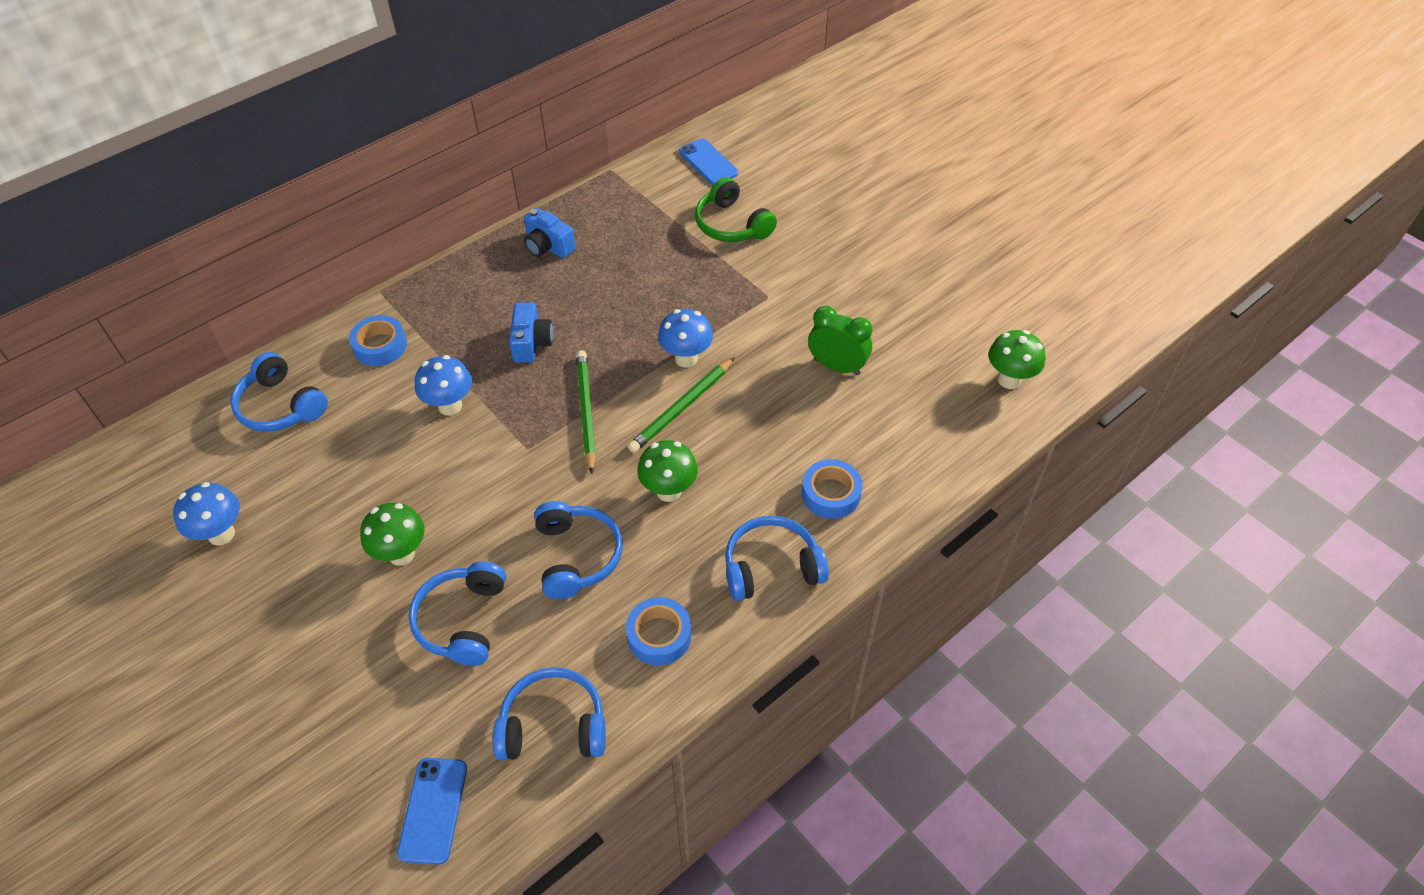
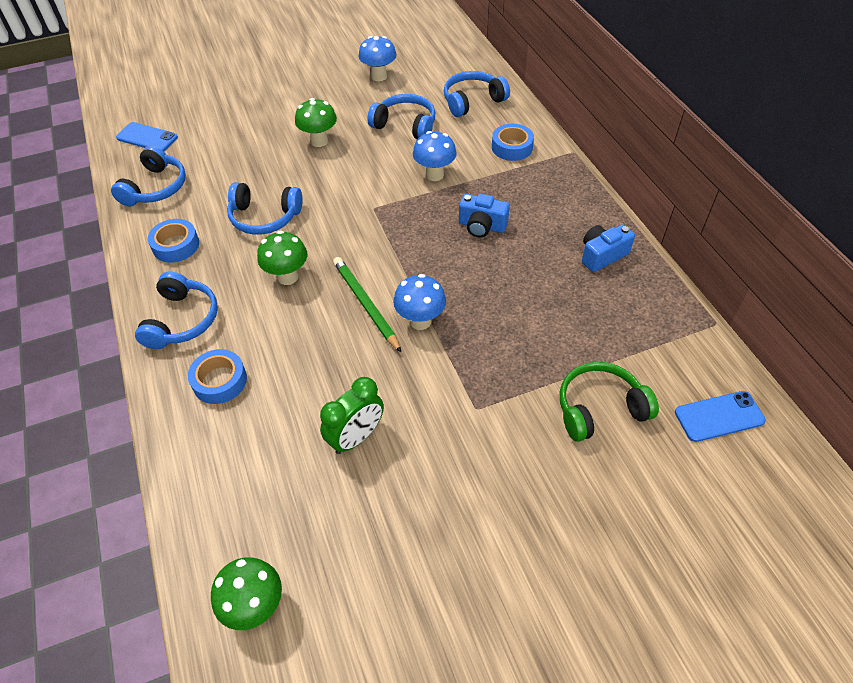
camera: 110 degrees right, 0 degrees up
(462, 620) = (253, 160): blue headphones -> blue headphones (405, 125)
(586, 411) = (392, 245): green pencil -> none

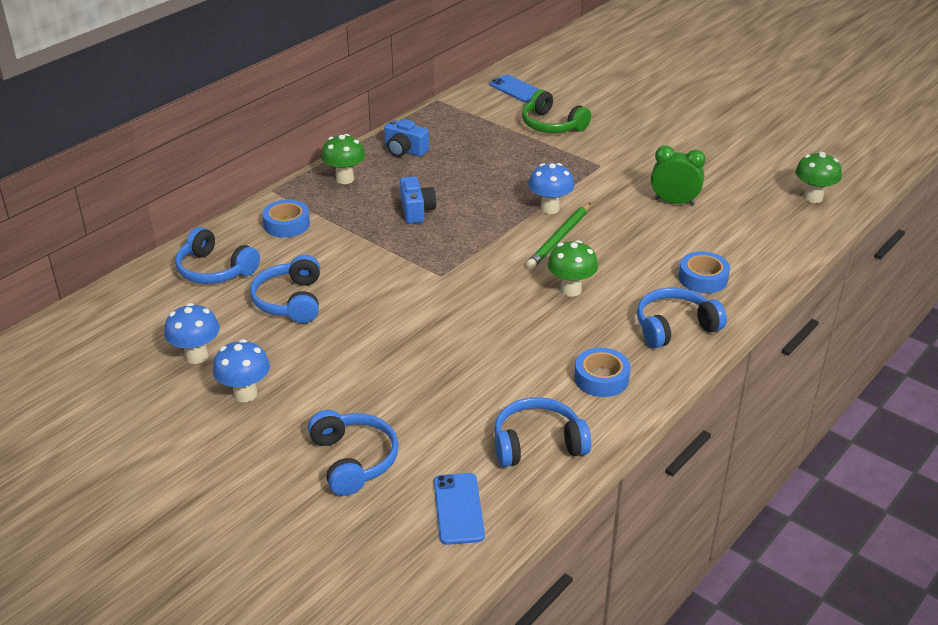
camera: 120 degrees left, 15 degrees down
(264, 217) = (512, 337): blue headphones -> blue headphones (354, 460)
(319, 141) = (361, 352): green mushroom -> green mushroom (345, 179)
(434, 175) = (363, 256): blue mushroom -> blue mushroom (245, 394)

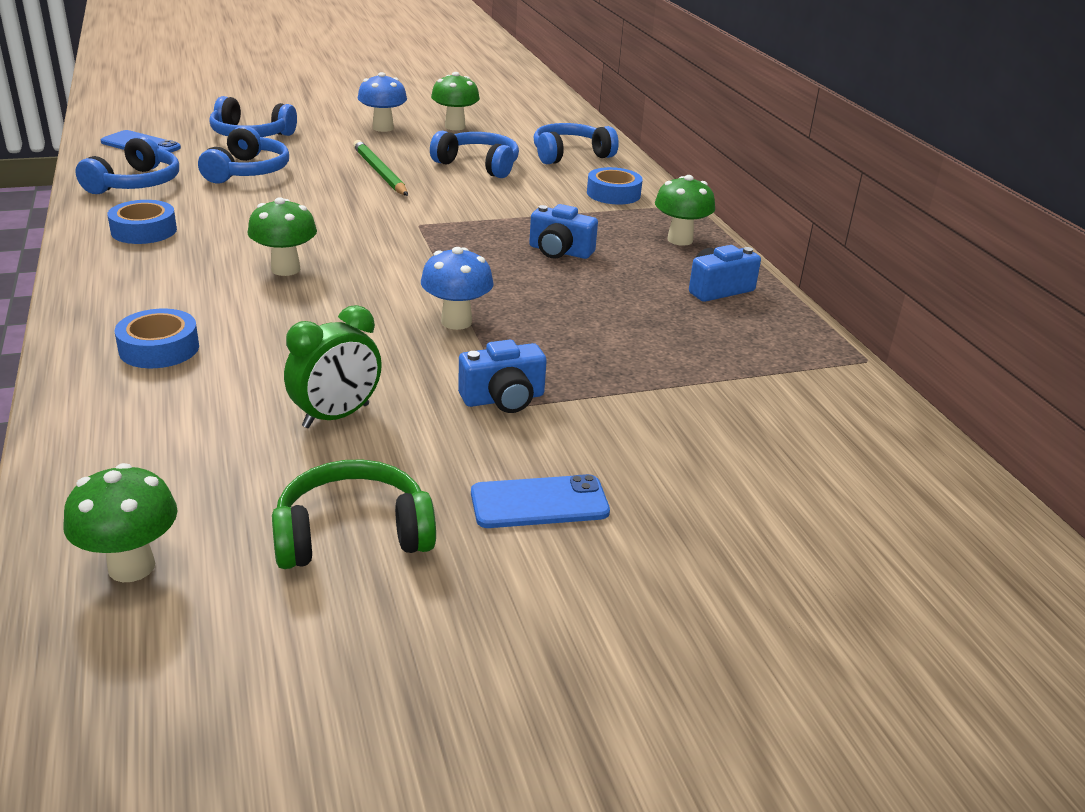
camera: 120 degrees right, 5 degrees down
(196, 356) = (455, 127): blue mushroom -> green mushroom
(516, 89) = (863, 444): blue phone -> blue phone (539, 503)
(552, 125) = (692, 421): green headphones -> green headphones (353, 534)
(559, 238) = (385, 301): green pencil -> green pencil (380, 172)
(600, 170) = (503, 399): none -> blue camera
(674, 327) = (127, 292): blue headphones -> blue headphones (248, 171)

